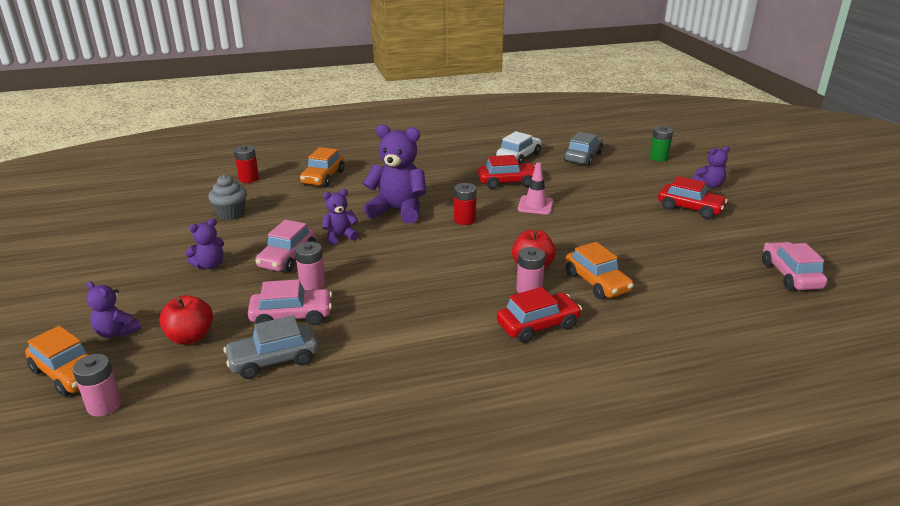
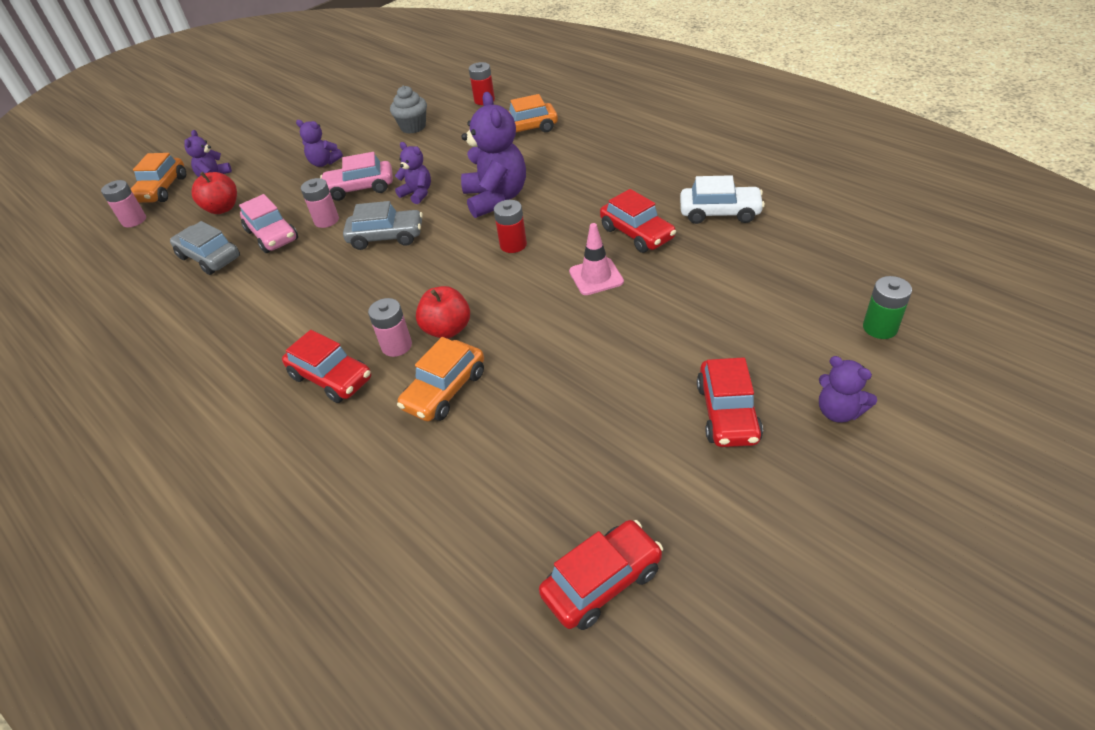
camera: 65 degrees right, 15 degrees up
(583, 157) = (786, 260): grey car -> grey car (386, 237)
(790, 275) = (602, 582): pink car -> red car

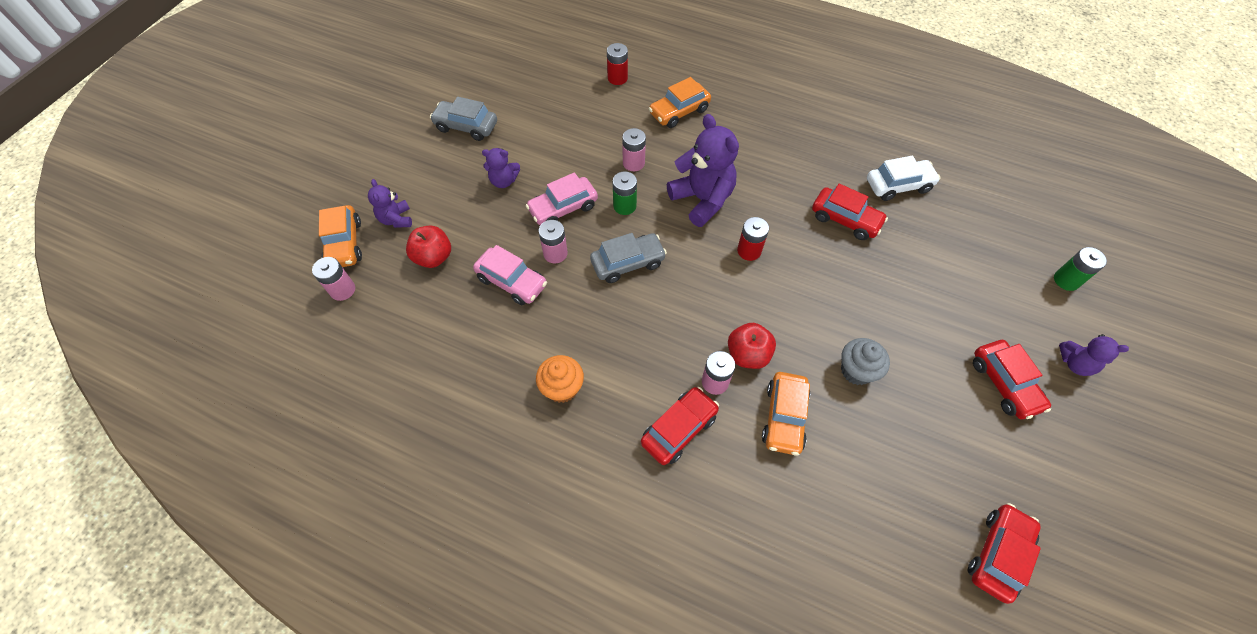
camera: 25 degrees left, 15 degrees up
(209, 257) = (464, 321): grey car -> grey car (466, 126)
(251, 322) = (562, 388): none -> orange cupcake
(331, 378) = (679, 429): red car -> red car turned 60 degrees counterclockwise
(413, 127) = (567, 122): grey cupcake -> grey cupcake (856, 370)
(417, 194) = (624, 206): purple teddy bear -> green battery
(451, 163) = (633, 163): none -> pink battery
(596, 277) = (838, 272): pink traffic cone -> none

